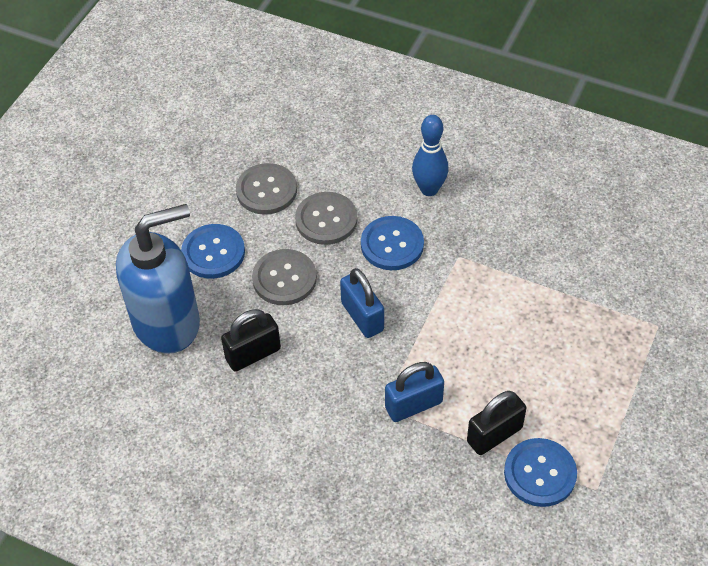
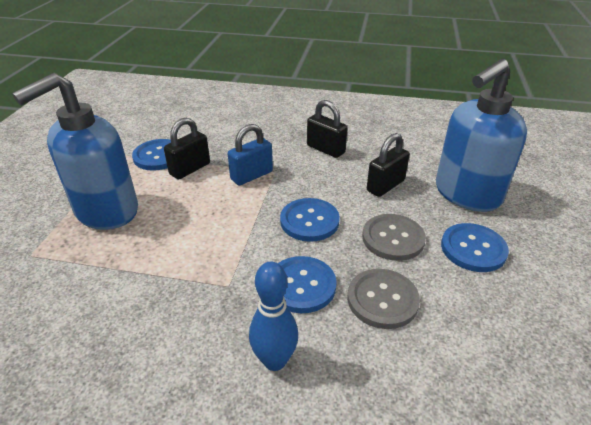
camera: 165 degrees right, 15 degrees down
(266, 190) = (468, 322): grey button -> none
(299, 442) = (325, 149): none -> black padlock
(362, 317) = (309, 221): blue padlock -> blue button
(592, 375) = (106, 211): none -> blue soap dispenser

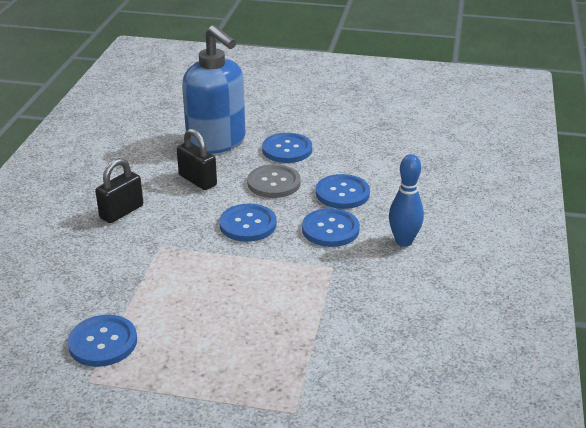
camera: 90 degrees left, 5 degrees down
(106, 211) = (219, 367): blue soap dispenser -> none
(190, 169) = (140, 310): black padlock -> none
(251, 175) = (164, 262): blue padlock -> none
(382, 299) = (342, 193): grey button -> blue button

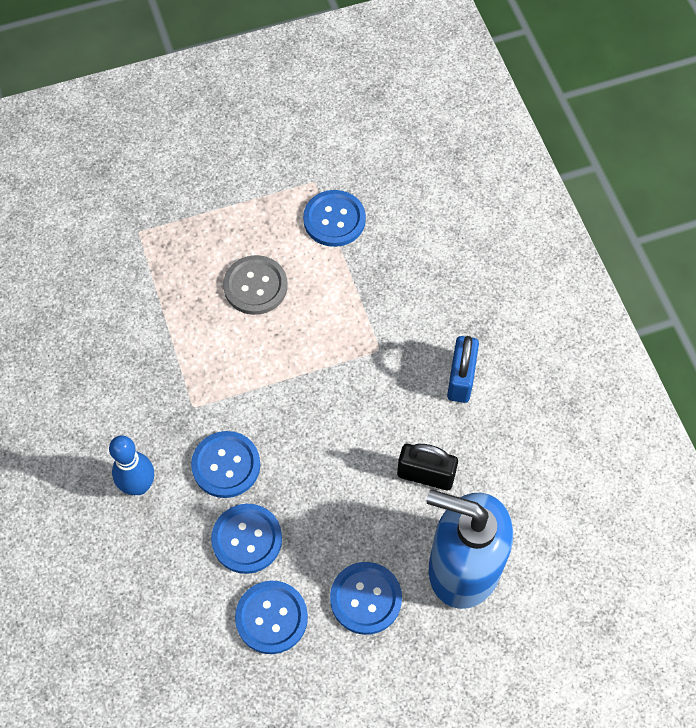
camera: 150 degrees right, 30 degrees up
(121, 212) = (461, 378): black padlock -> blue padlock
(248, 224) = (317, 428): blue button -> blue button (271, 618)
(274, 183) = (337, 517): grey button -> grey button (255, 286)

